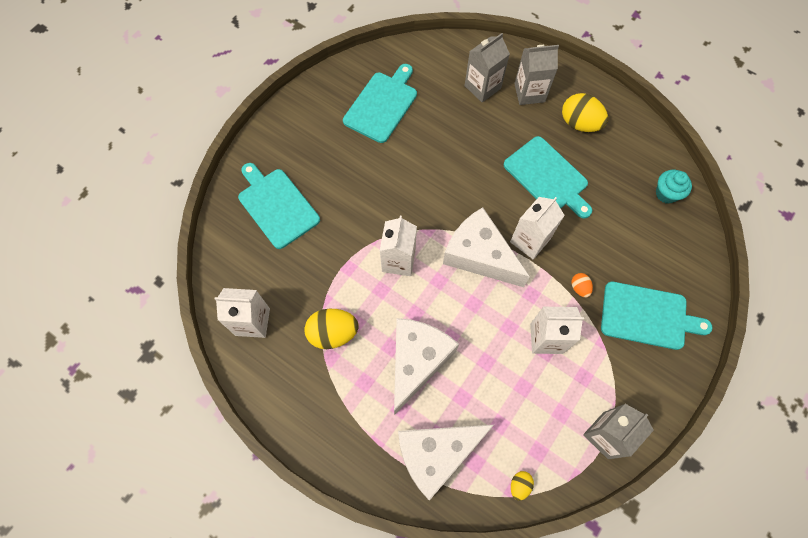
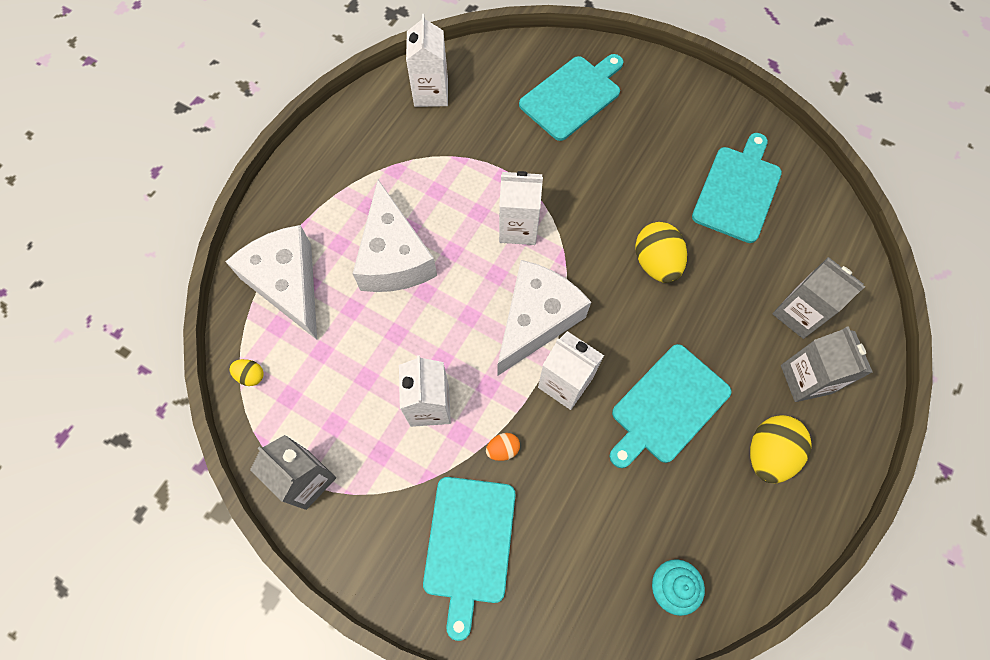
camera: 85 degrees right, 0 degrees up
(333, 333) = (422, 169): yellow egg -> yellow egg (656, 263)
(382, 104) = (737, 190): turquoise cutting board -> turquoise cutting board turned 90 degrees counterclockwise
(417, 361) = (394, 257): white cheese -> white cheese turned 60 degrees clockwise

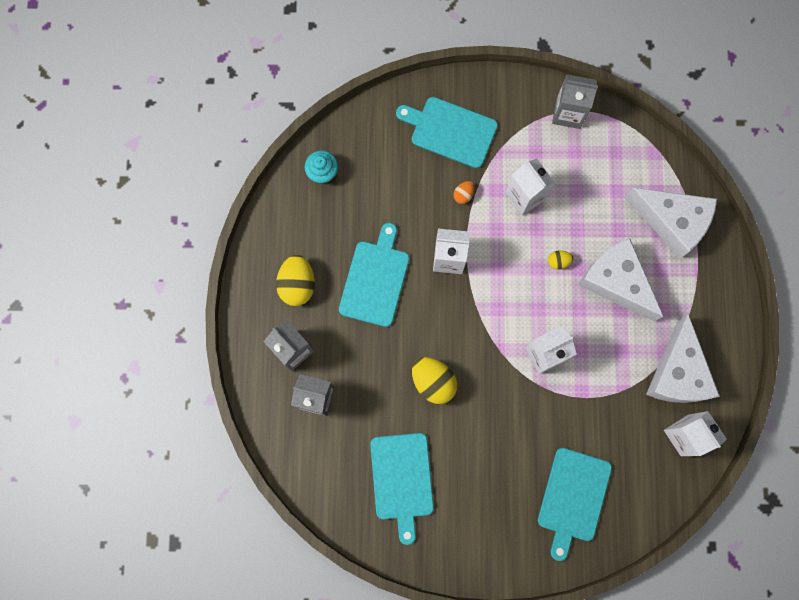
camera: 150 degrees right, 10 degrees up
(251, 375) = (648, 151): yellow egg -> yellow egg (558, 261)
(469, 545) = (450, 131): turquoise cutting board -> turquoise cutting board turned 45 degrees counterclockwise
(536, 320) = (492, 291): white cheese -> white cheese (677, 373)

